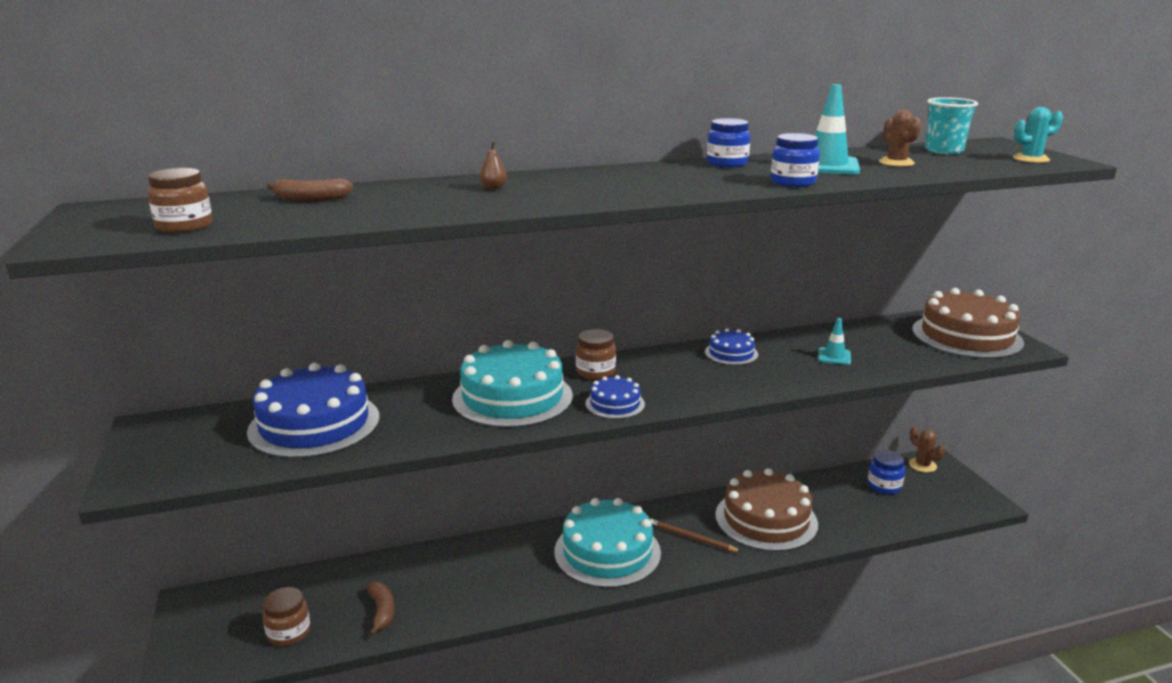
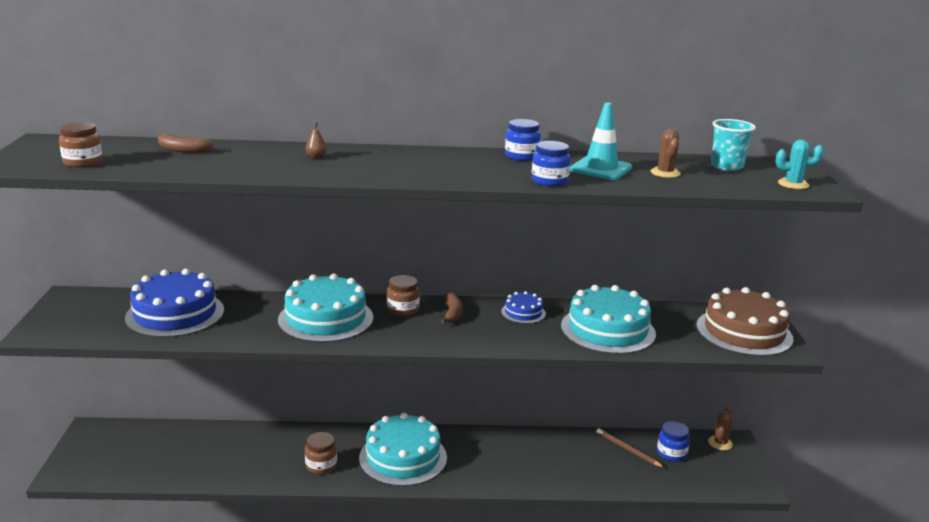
camera: 15 degrees right, 0 degrees up
(289, 632) = (144, 465): brown jar -> brown jar (321, 465)
(382, 612) = (214, 465): brown banana -> brown banana (452, 313)
(615, 404) = (397, 337): blue cake -> none
(692, 538) = (477, 461): brown pencil -> brown pencil (628, 449)
(766, 519) = (548, 459): brown cake -> none
(834, 356) = (607, 330): turquoise traffic cone -> turquoise cake
(922, 465) = (720, 443): brown cactus -> brown cactus turned 45 degrees clockwise

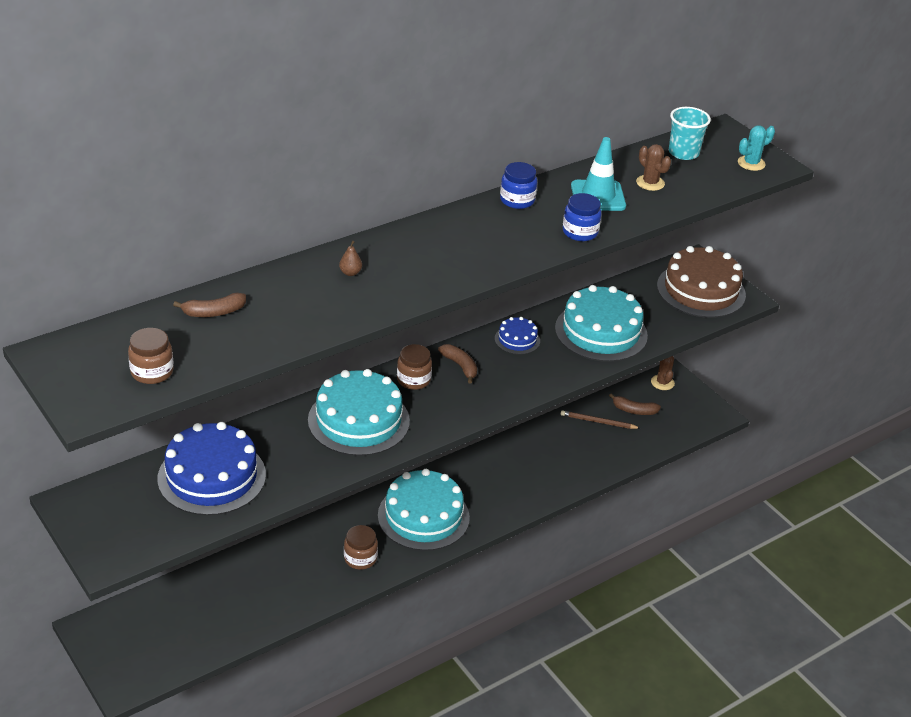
camera: 35 degrees left, 15 degrees up
(671, 453) = (634, 410): blue jar -> brown banana

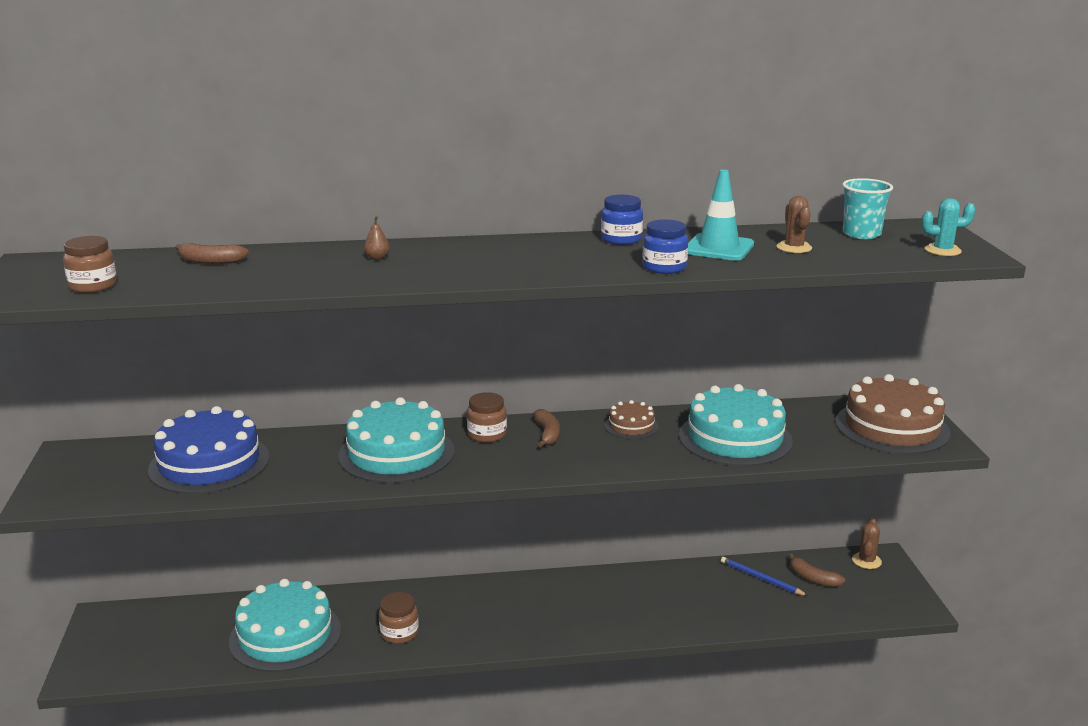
camera: 30 degrees right, 15 degrees down
(423, 516) = (496, 614): turquoise cake -> turquoise cake (285, 635)
(517, 340) = (631, 426): blue cake -> brown cake
(598, 422) = (761, 579): brown pencil -> blue pencil

